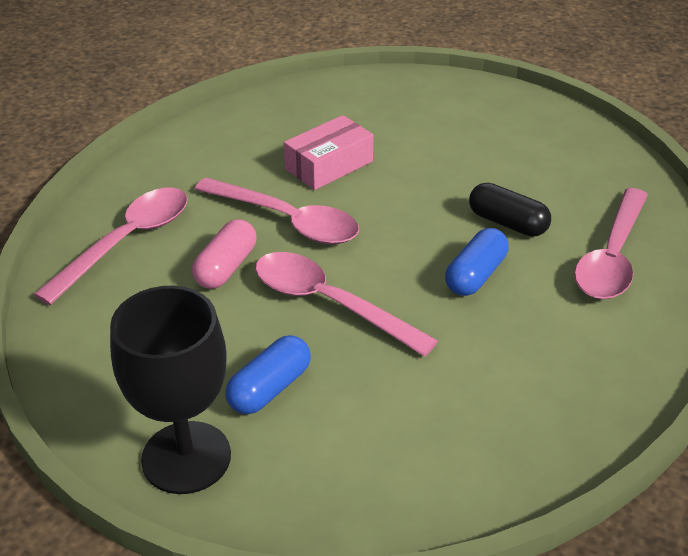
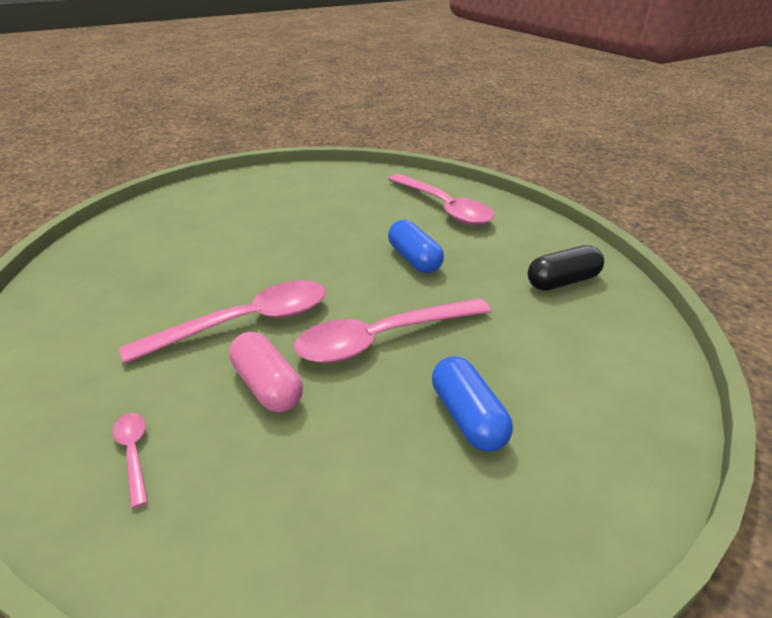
camera: 60 degrees left, 5 degrees down
(127, 242) = (133, 453): pink spoon -> pink spoon, size x0.44
(186, 457) = (535, 523): black goblet -> none
(329, 165) = (202, 274): pink box -> none
(507, 223) = (371, 228): black capsule -> black capsule (562, 282)

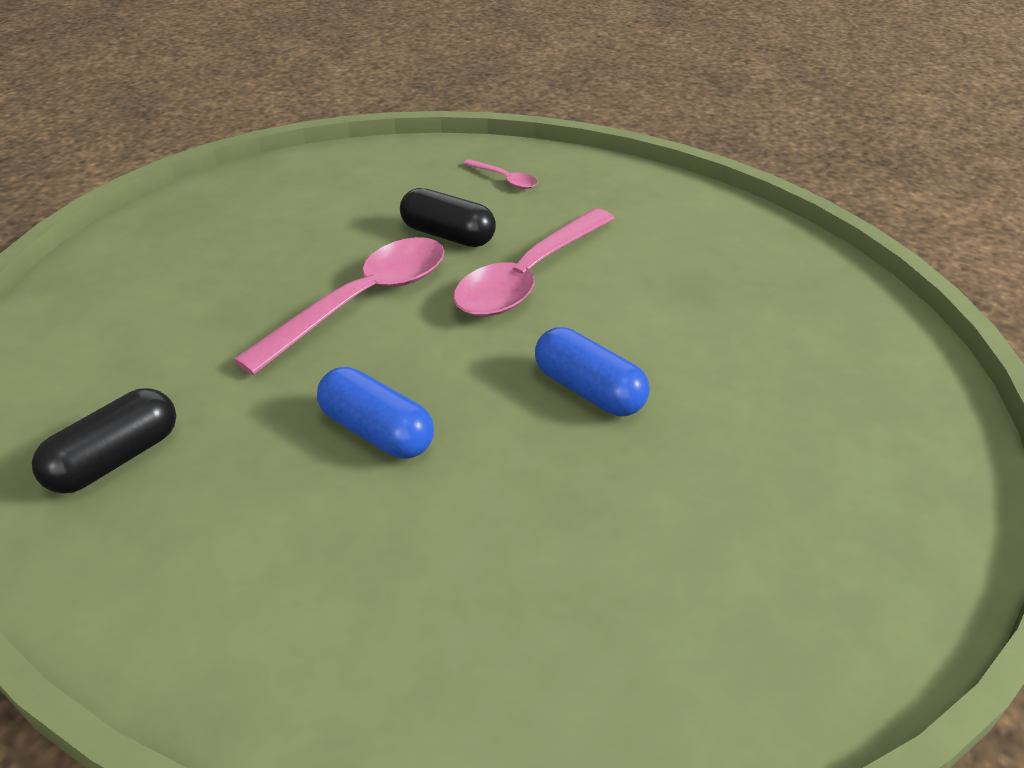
camera: 155 degrees right, 5 degrees up
(267, 386) = (448, 235): pink capsule -> black capsule
(444, 208) = (375, 617): pink spoon -> none
(468, 417) = (248, 259): blue capsule -> blue capsule (588, 390)

